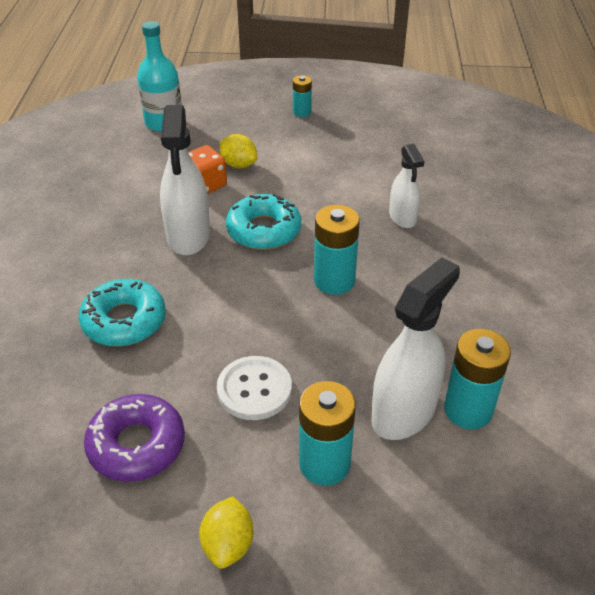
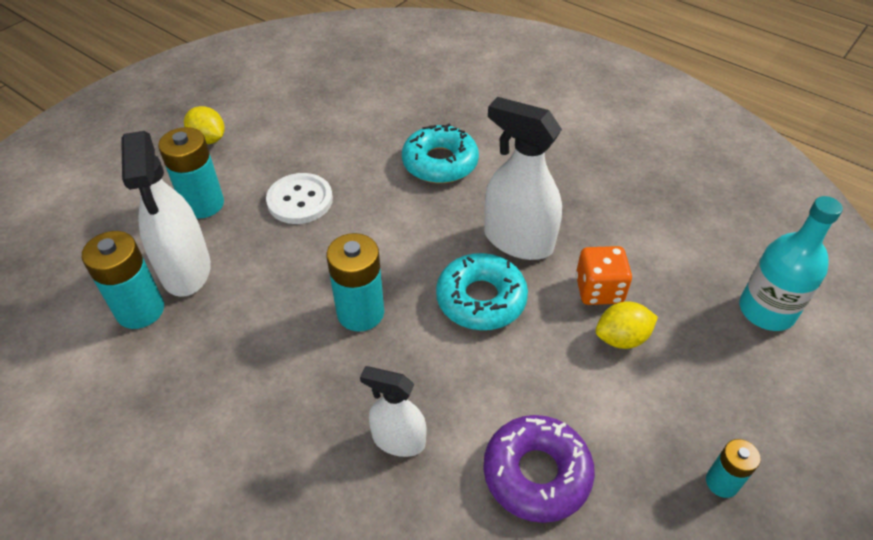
camera: 125 degrees right, 5 degrees up
(136, 445) = (318, 130): purple donut -> purple donut (536, 473)

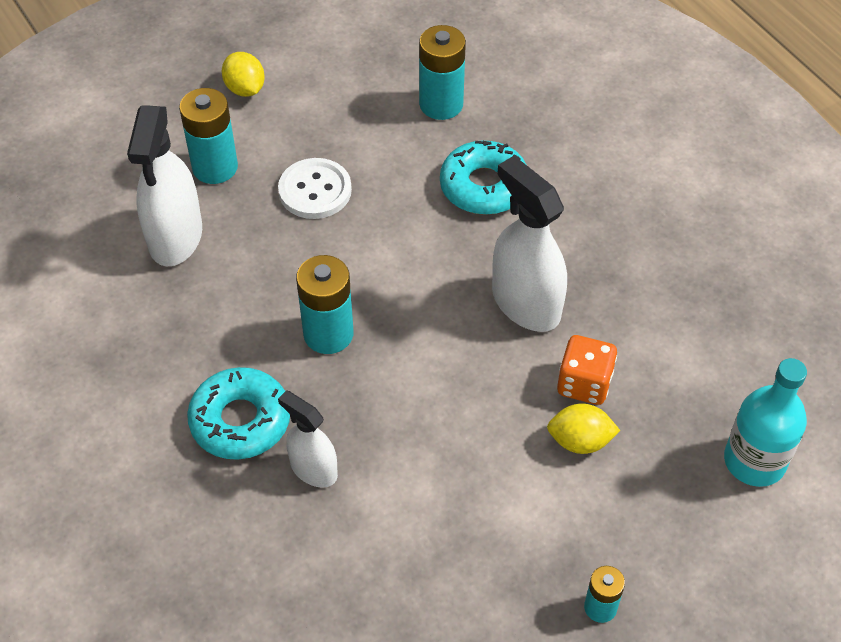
camera: 20 degrees right, 5 degrees up
(140, 310) = (120, 268): turquoise battery -> turquoise battery (441, 104)
(481, 299) = (455, 356): turquoise donut -> turquoise donut (240, 420)
(536, 473) = (427, 541): purple donut -> none

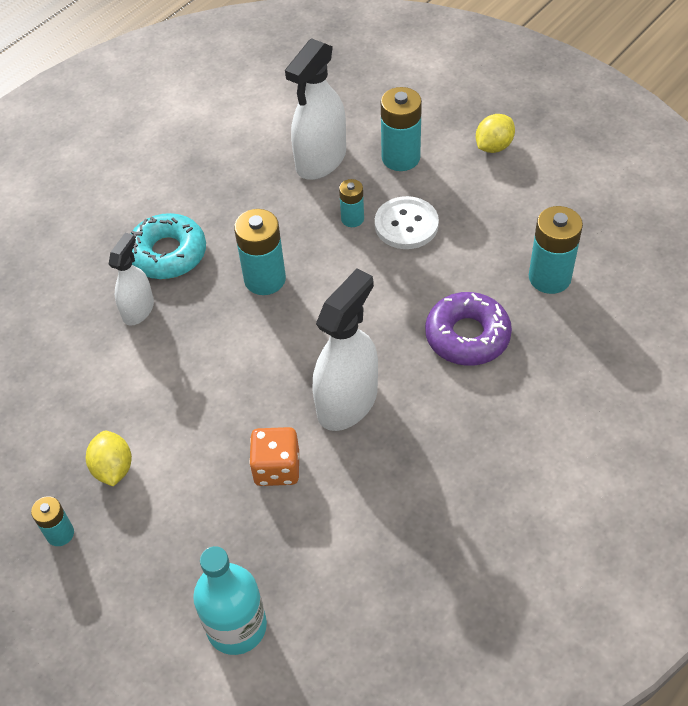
camera: 75 degrees right, 0 degrees up
(175, 237) = (321, 160): white spray bottle -> white spray bottle turned 45 degrees counterclockwise
(281, 233) = (352, 219): none -> turquoise battery
(484, 186) = (467, 336): turquoise donut -> purple donut
(580, 441) = (216, 479): yellow lemon -> yellow lemon (113, 468)

